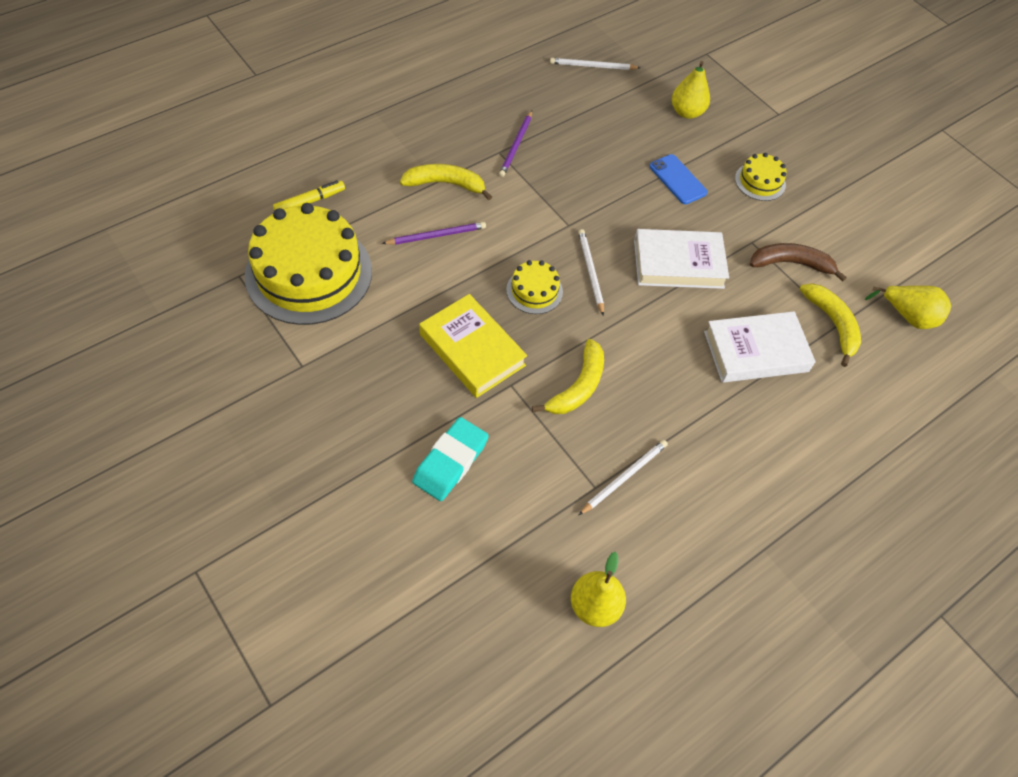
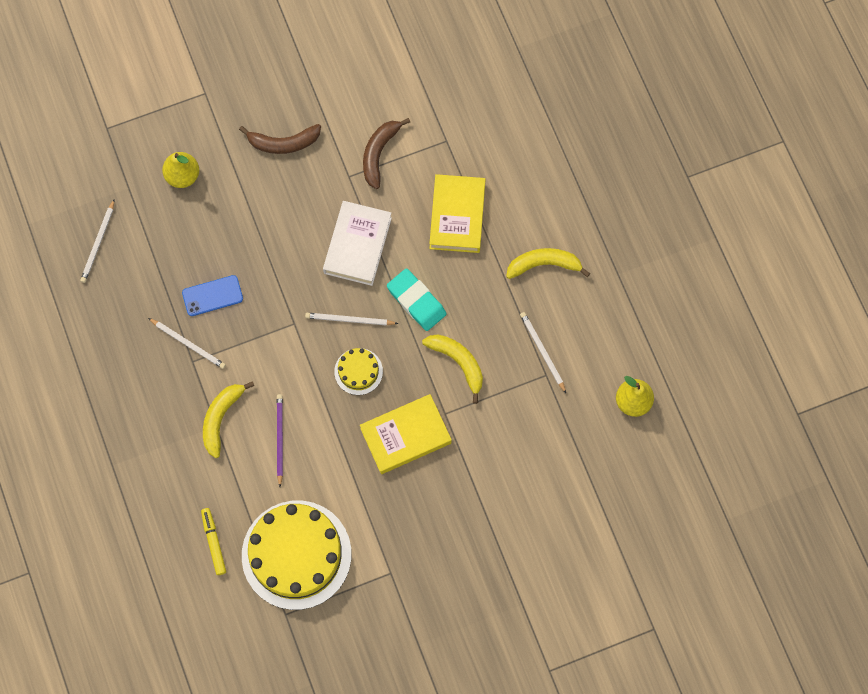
camera: 70 degrees left, 15 degrees up
(450, 461) = (502, 474): turquoise eraser -> turquoise eraser (416, 301)
(516, 146) = (188, 344): purple pencil -> white pencil
(677, 179) = (264, 213): blue phone -> blue phone (212, 296)
(756, 351) = (457, 216): white book -> yellow book
(760, 181) = (283, 143): yellow cake -> brown banana
(832, 324) = (445, 146): yellow banana -> yellow banana (544, 264)
(908, 316) = (451, 84): yellow pear -> none

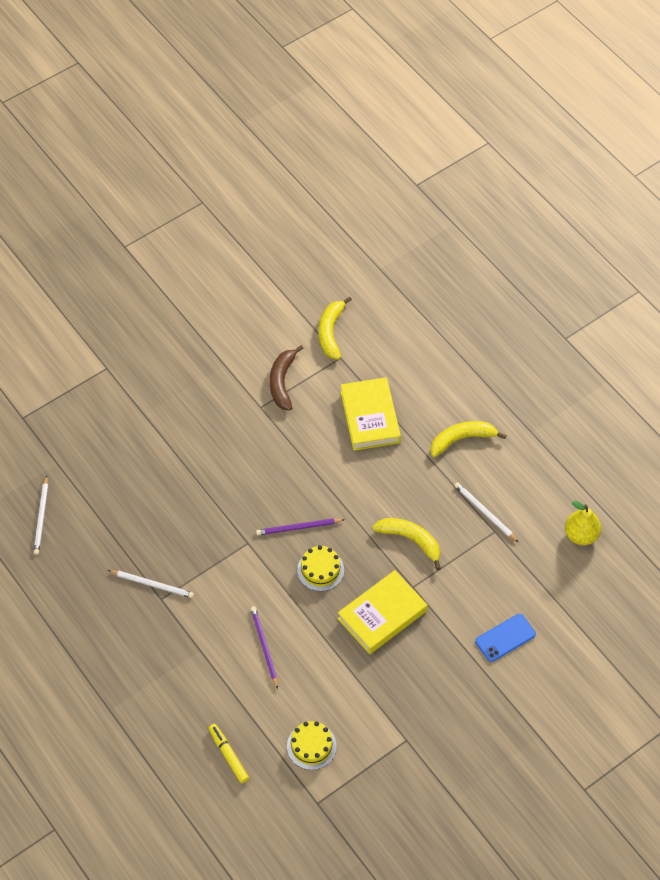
camera: 15 degrees left, 15 degrees down
(183, 176) = (105, 441): yellow pear -> none
(212, 296) = (163, 537): blue phone -> blue phone (505, 638)
(221, 418) = (203, 642): yellow banana -> yellow banana (331, 332)
(283, 143) = (191, 393): brown banana -> none
(296, 554) = (311, 746): yellow cake -> yellow cake, size x0.46
(349, 320) = (298, 527): white pencil -> purple pencil
(357, 245) = (286, 463): white book -> none
(416, 301) = (355, 497): turquoise eraser -> none

